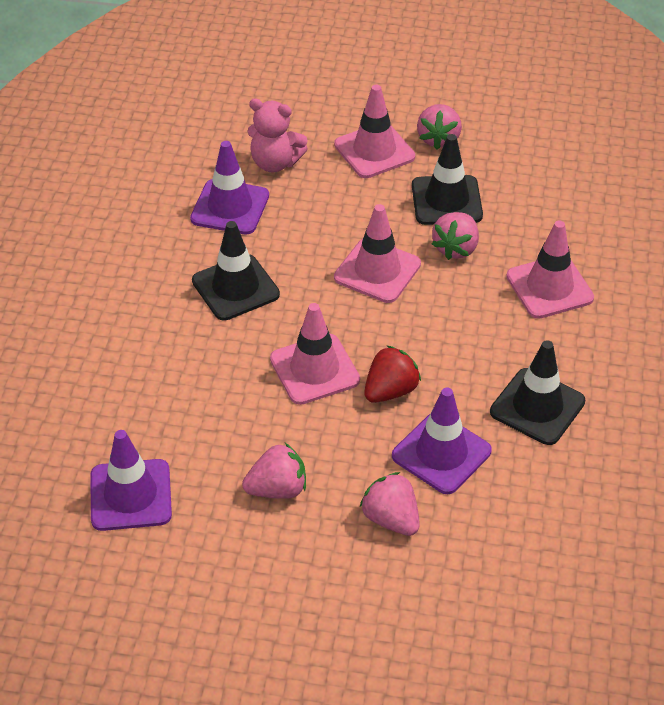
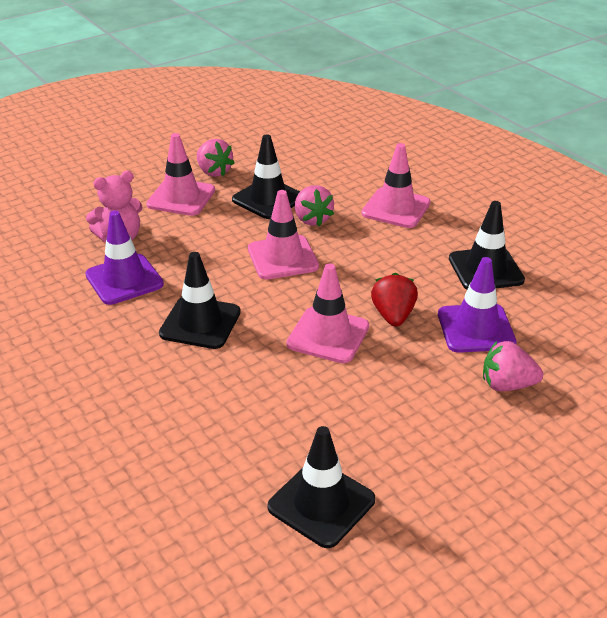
camera: 45 degrees left, 10 degrees down
(130, 495) = (321, 503): purple traffic cone -> black traffic cone
(277, 489) = (414, 421): pink strawberry -> none

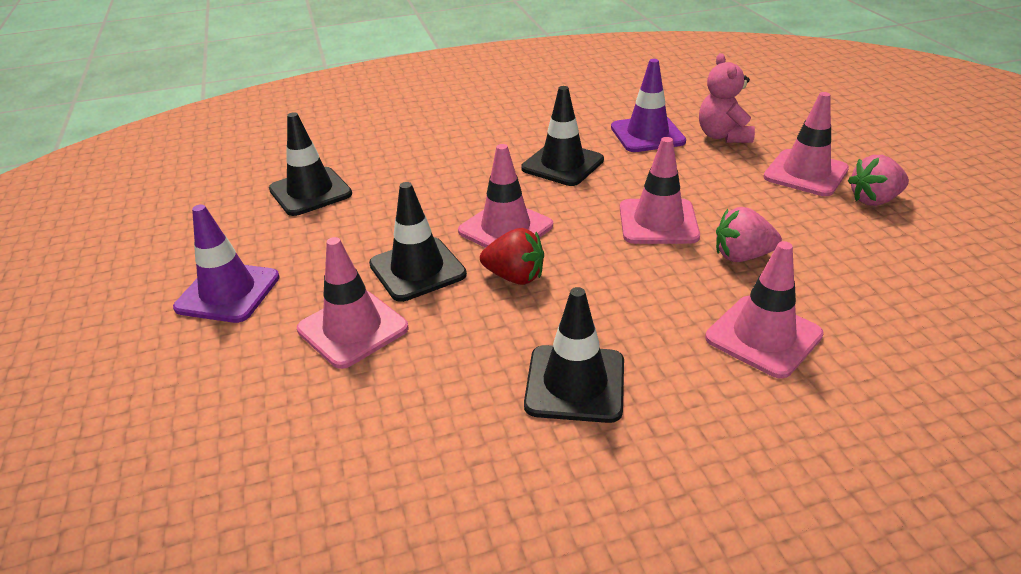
camera: 110 degrees right, 0 degrees up
(268, 199) = (799, 230): black traffic cone -> black traffic cone (417, 269)
(476, 328) = (457, 334): purple traffic cone -> purple traffic cone (228, 292)
(507, 385) = (353, 329): pink strawberry -> pink traffic cone

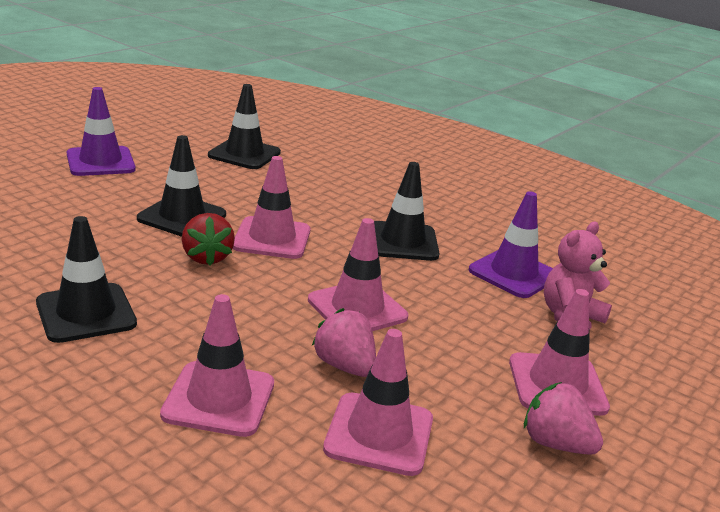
camera: 50 degrees right, 10 degrees down
(353, 329) = (92, 212): pink traffic cone -> pink traffic cone (379, 434)

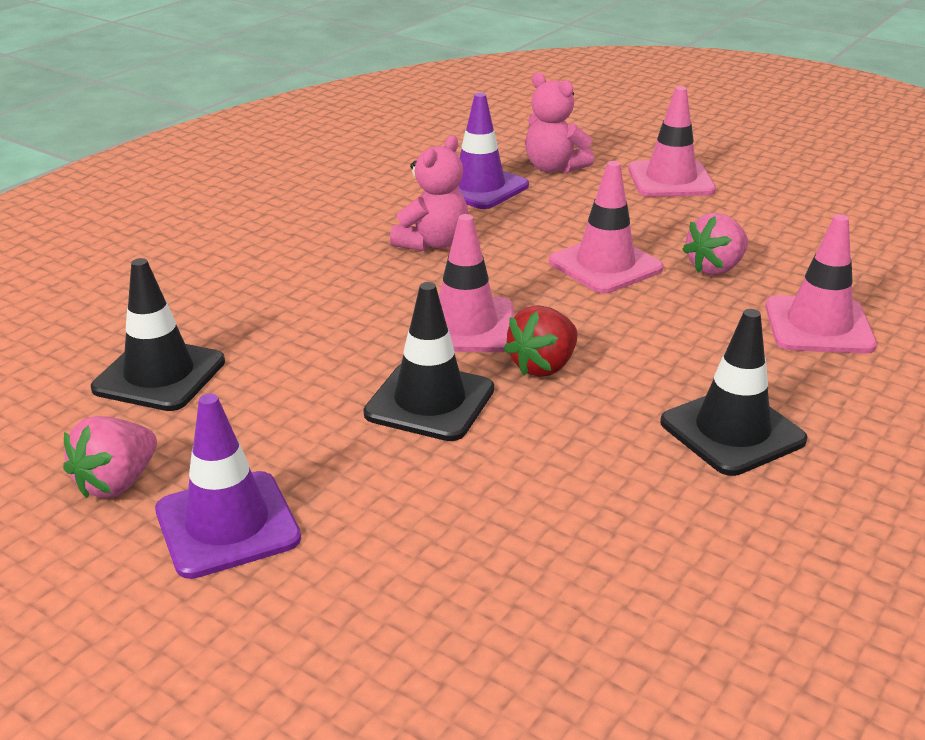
camera: 90 degrees left, 5 degrees up
(206, 257) = (543, 366): red strawberry -> red strawberry turned 150 degrees clockwise
(379, 434) = (801, 250): pink traffic cone -> none
(402, 242) = (433, 243): black traffic cone -> pink teddy bear
(555, 443) = (752, 185): pink strawberry -> pink strawberry (117, 483)

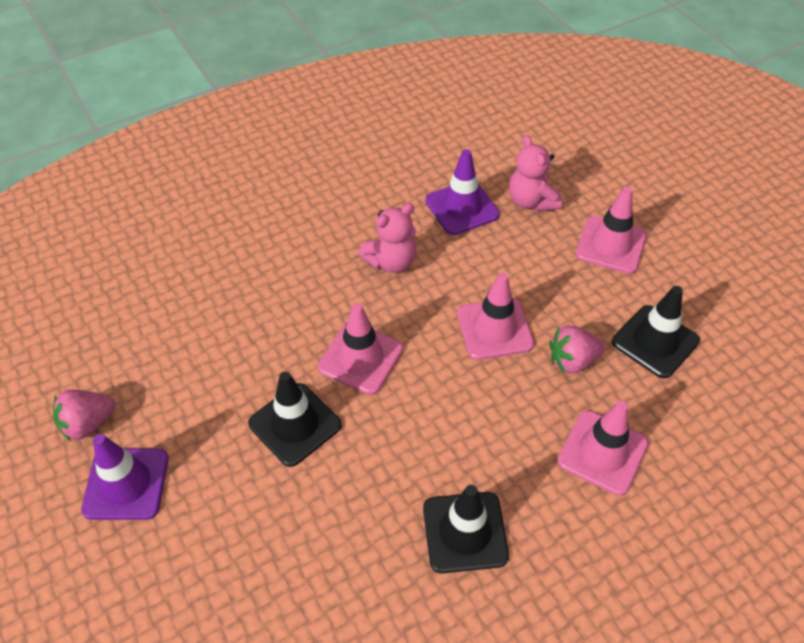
camera: 25 degrees right, 20 degrees up
(159, 375) = (156, 336): black traffic cone -> black traffic cone (655, 341)
(543, 366) = (385, 419): red strawberry -> none

